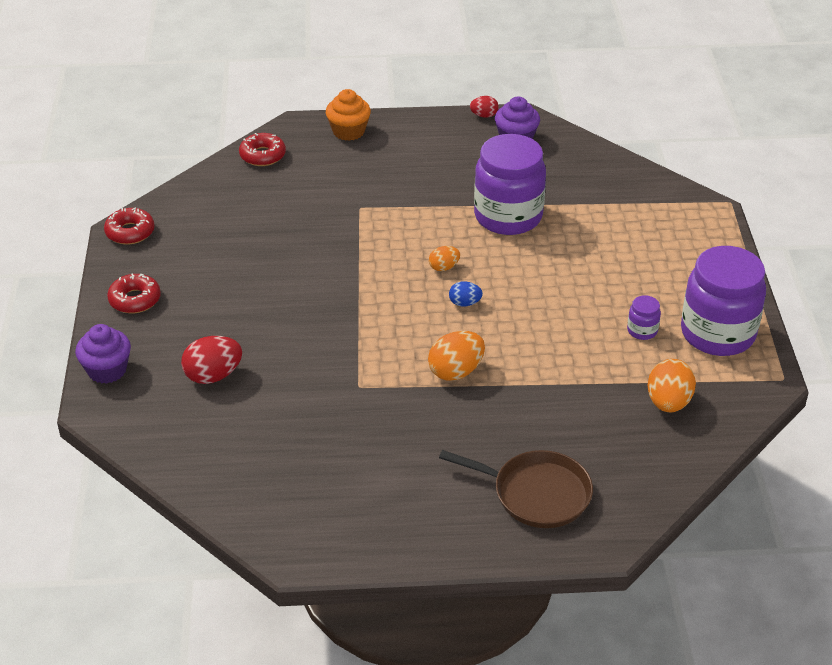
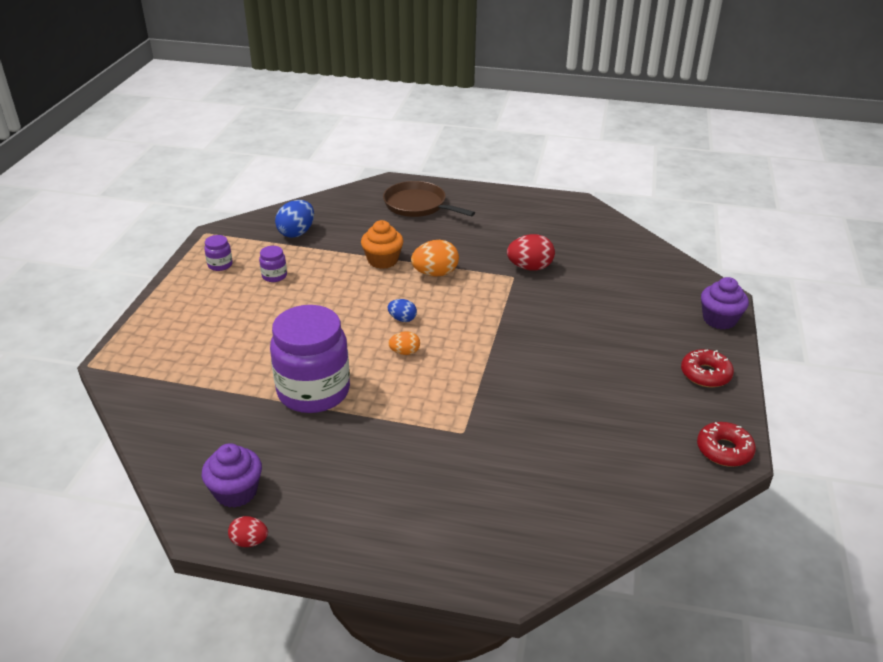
camera: 165 degrees left, 5 degrees down
(213, 375) = (628, 301): red egg -> red egg (530, 267)
(262, 155) = (564, 533): red donut -> none
(348, 131) = (440, 552): orange cupcake -> orange cupcake (382, 260)
(668, 403) = (296, 233): orange egg -> blue egg
(717, 333) = (220, 265): purple jar -> purple jar, size x0.41

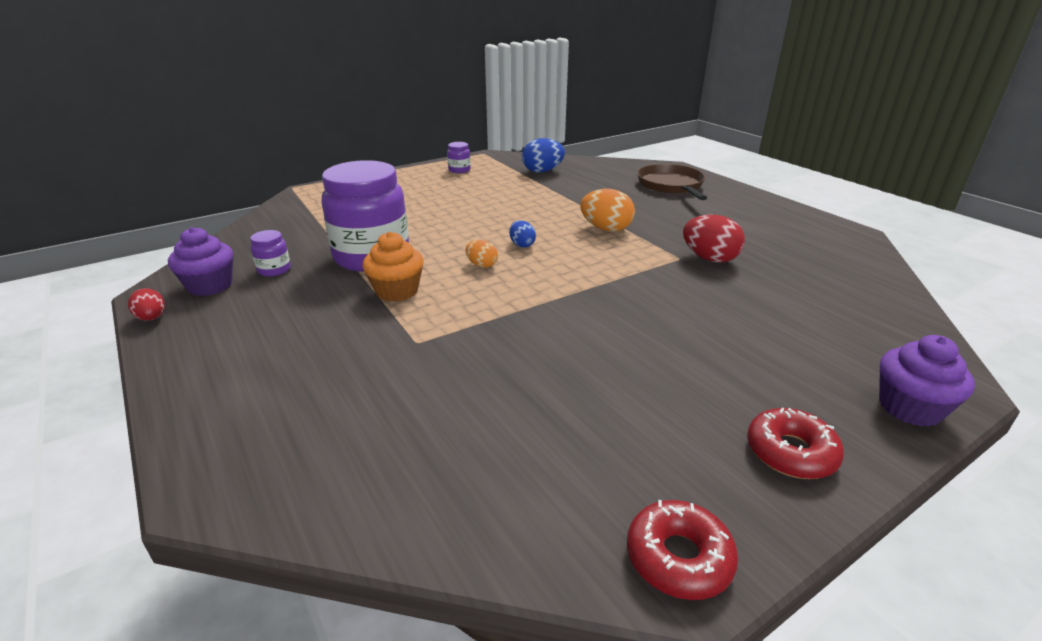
camera: 45 degrees right, 5 degrees down
(274, 276) = (481, 187): purple jar -> purple jar (274, 270)
(382, 260) = (576, 206): orange cupcake -> orange cupcake (397, 291)

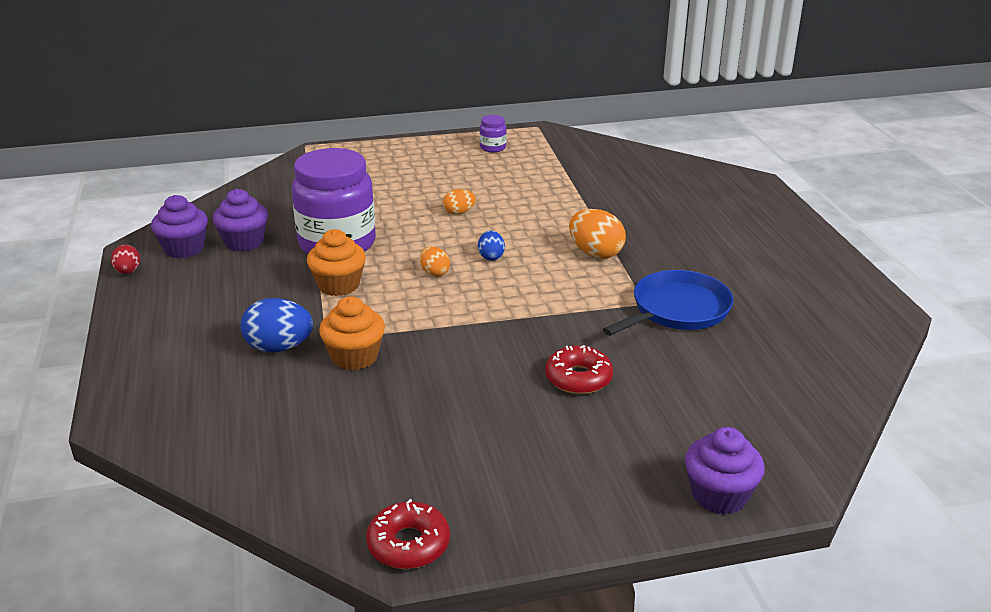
camera: 20 degrees right, 0 degrees up
(274, 270) = (244, 242): purple jar -> purple cupcake
(459, 354) = (354, 357): none -> orange cupcake
(467, 217) = (459, 212): none -> orange egg
(542, 171) = (586, 163): blue egg -> blue egg (279, 347)
(671, 185) = (724, 208): brown pan -> none
(709, 258) = (677, 310): red egg -> blue pan
(790, 452) = (567, 501): red donut -> red donut (578, 378)

